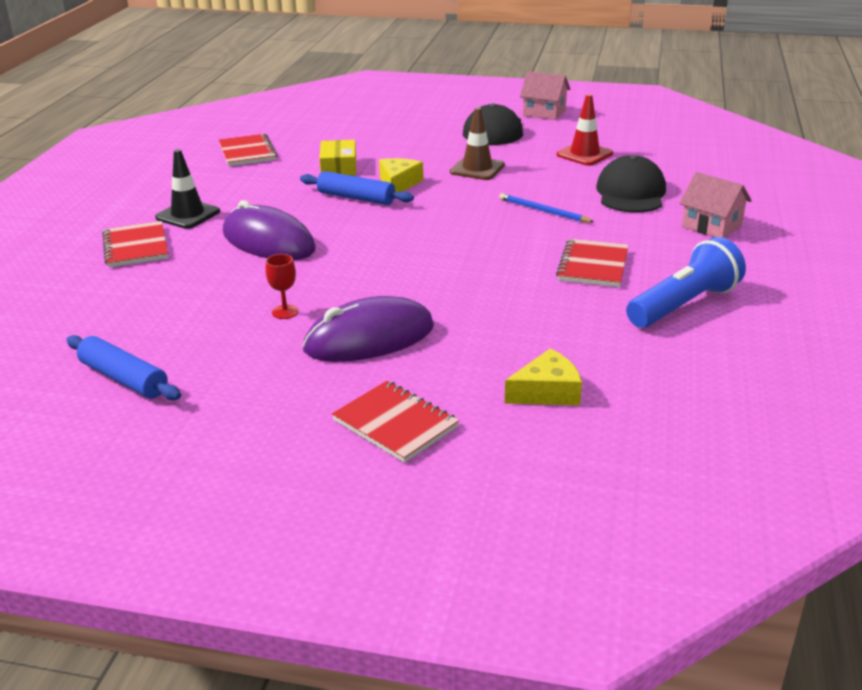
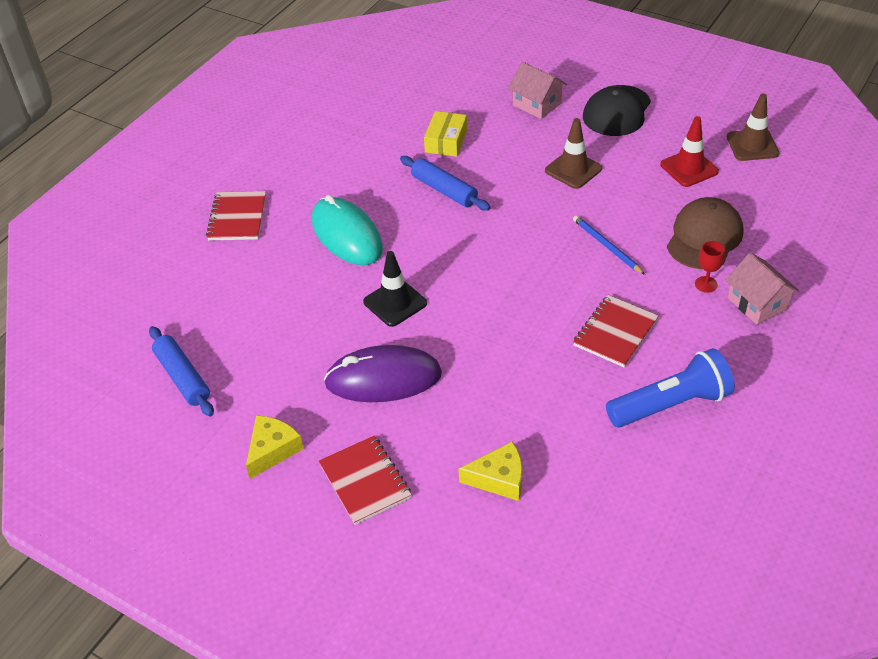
camera: 20 degrees right, 15 degrees up
(188, 215) = (292, 183): black traffic cone -> black traffic cone (395, 303)
(247, 152) = (372, 102): red notebook -> none
(268, 241) = (347, 235): purple mouse -> turquoise mouse
(285, 312) = (328, 329): red goblet -> red goblet (706, 284)
(398, 184) = (490, 177): yellow cheese -> yellow cheese (272, 450)
(544, 112) = (681, 92): pink house -> pink house (537, 104)
(630, 134) = (752, 145): none -> brown traffic cone
(631, 193) = (704, 237): black cap -> brown cap

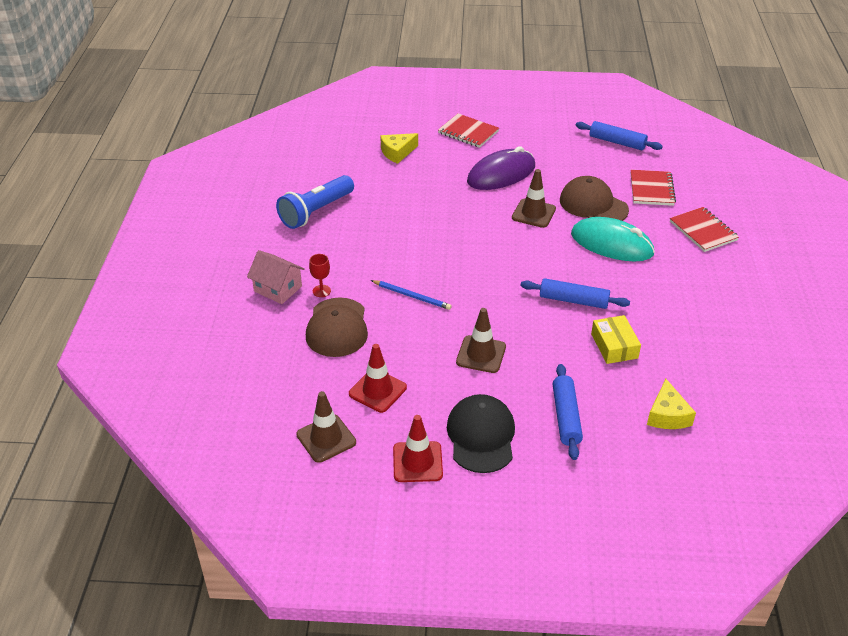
camera: 150 degrees right, 5 degrees down
(272, 450) = (530, 129): yellow cheese -> yellow cheese (667, 415)
(315, 290) = (593, 205): none -> brown cap
(395, 303) = (533, 213): black traffic cone -> brown traffic cone
(537, 104) = (566, 417): pink house -> blue rolling pin
(615, 333) = (372, 240): red notebook -> red notebook (651, 189)
(680, 109) = (417, 462): none -> red traffic cone

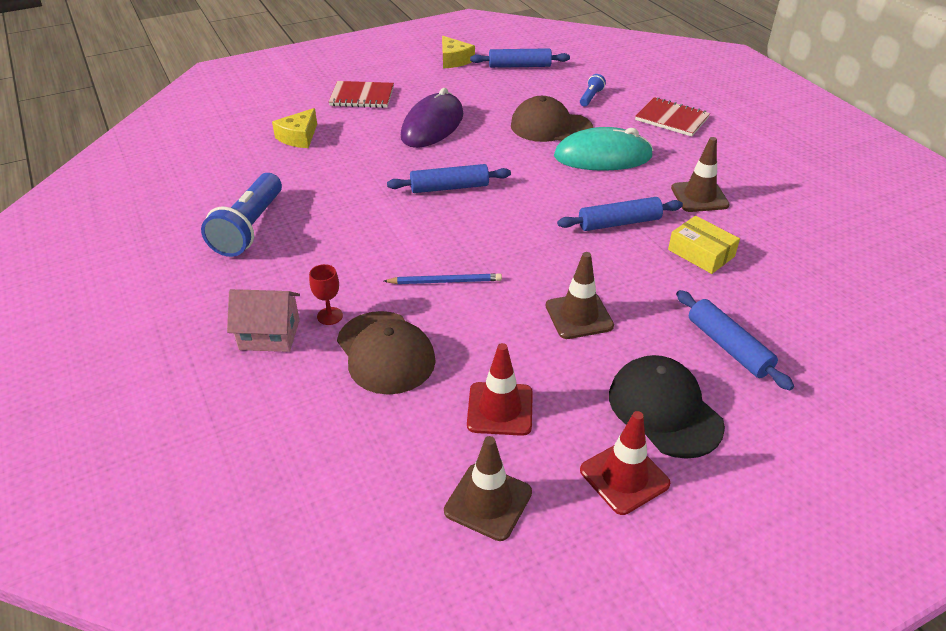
camera: 30 degrees left, 0 degrees up
(472, 228) = (449, 187): none -> blue rolling pin
(533, 213) = (500, 152): brown traffic cone -> brown traffic cone (699, 197)
(651, 189) = (591, 97): red notebook -> blue flashlight
(667, 415) = (817, 302): yellow cheese -> yellow cheese (454, 60)

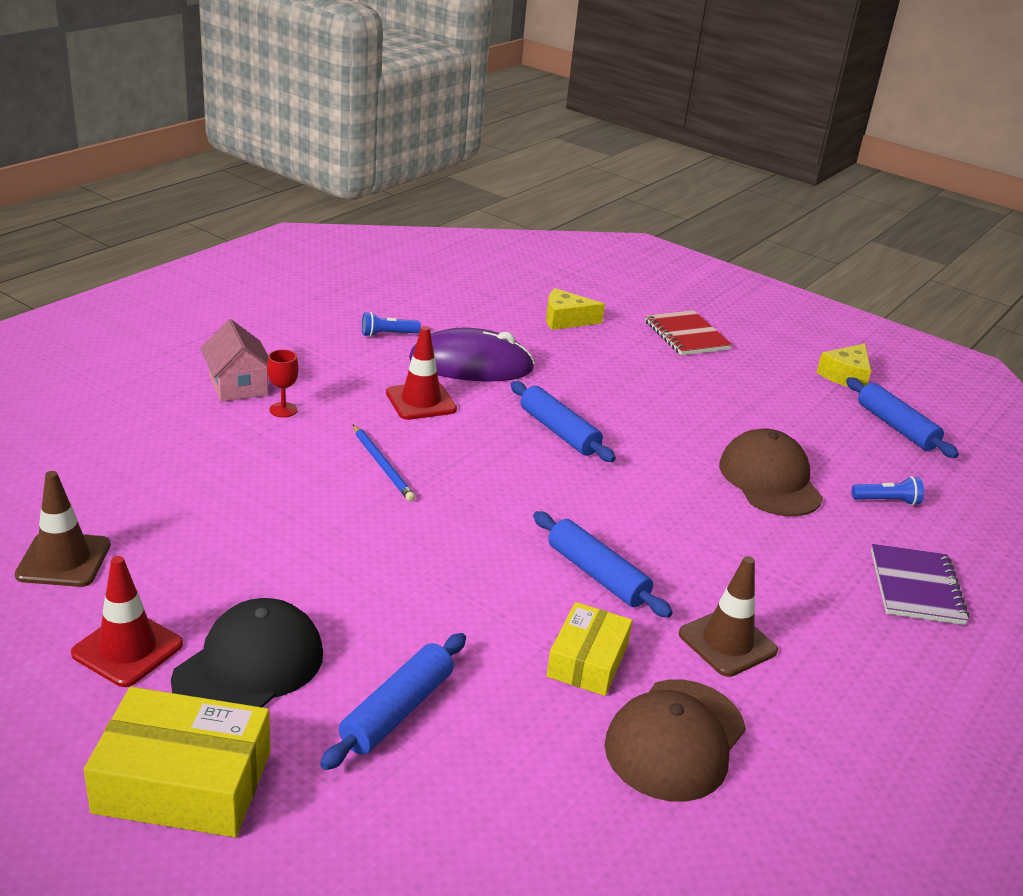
camera: 60 degrees right, 10 degrees down
(249, 228) = (387, 334): blue flashlight -> blue flashlight, size x0.47
(385, 352) = (247, 454): brown cap -> brown cap (675, 739)
(432, 126) = (675, 393): purple mouse -> purple mouse (471, 365)
(500, 409) = (197, 542): red traffic cone -> red traffic cone (421, 401)
(579, 316) = (382, 571): brown traffic cone -> none
(602, 157) = (741, 536): turquoise mouse -> none
(671, 119) = (916, 587): red notebook -> purple notebook
(778, 469) = (183, 782): none -> yellow box

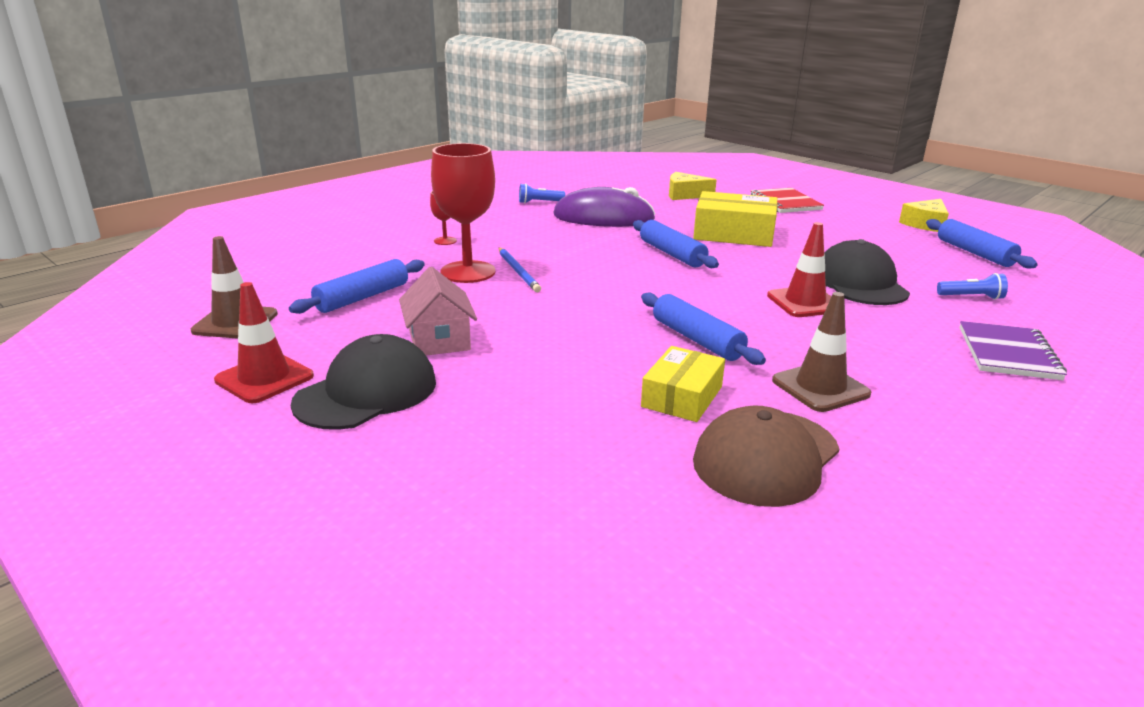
camera: 10 degrees right, 5 degrees down
(183, 782) = (277, 472): yellow box -> yellow box (733, 234)
(238, 385) = (413, 228): pink house -> pink house (439, 340)
(322, 467) = (468, 272): none -> red goblet
(397, 710) = (493, 427): blue rolling pin -> blue rolling pin (362, 297)
(421, 401) = (558, 237): red traffic cone -> red traffic cone (804, 302)
(770, 480) = (859, 283): brown cap -> black cap

